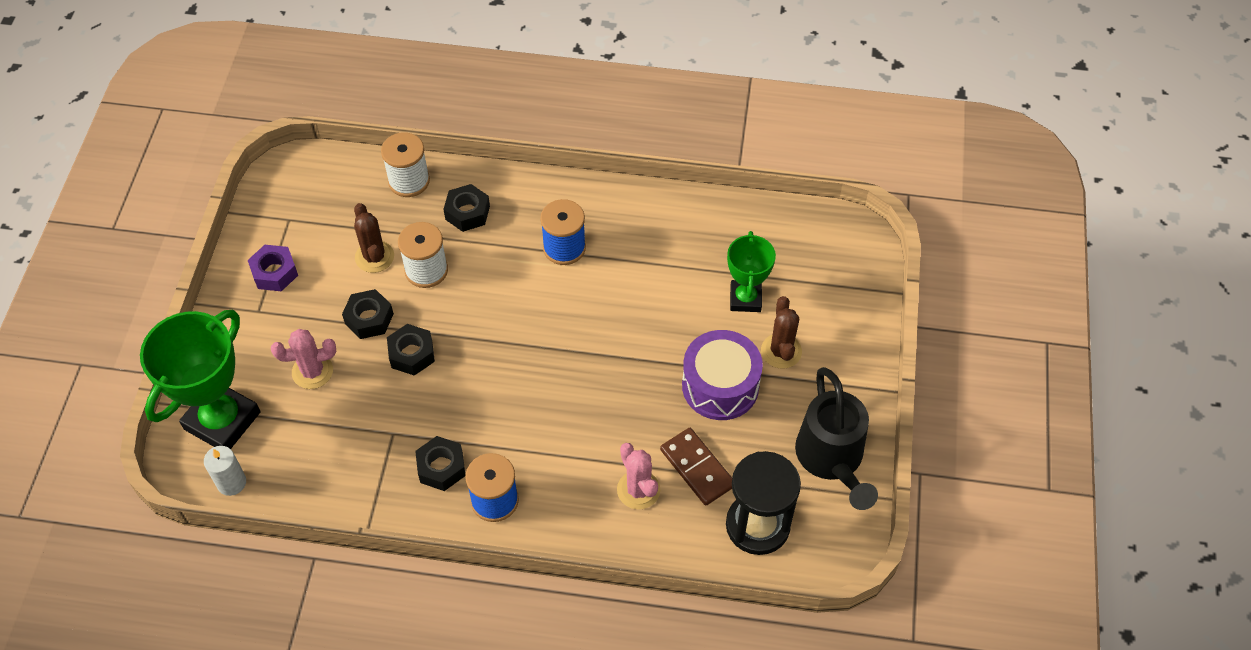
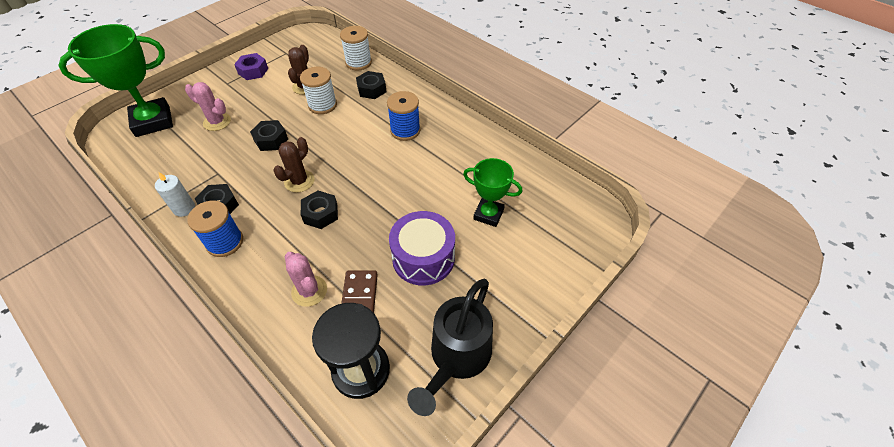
camera: 35 degrees right, 5 degrees down
(231, 482) = (121, 152): white candle -> white candle (184, 208)
(369, 319) = (270, 112): black nut -> black nut (320, 214)
(638, 490) = (309, 291): pink cactus -> pink cactus turned 45 degrees counterclockwise
(745, 299) = (488, 214): green trophy -> green trophy turned 75 degrees clockwise
(781, 351) = (484, 260): brown cactus -> brown cactus (299, 181)

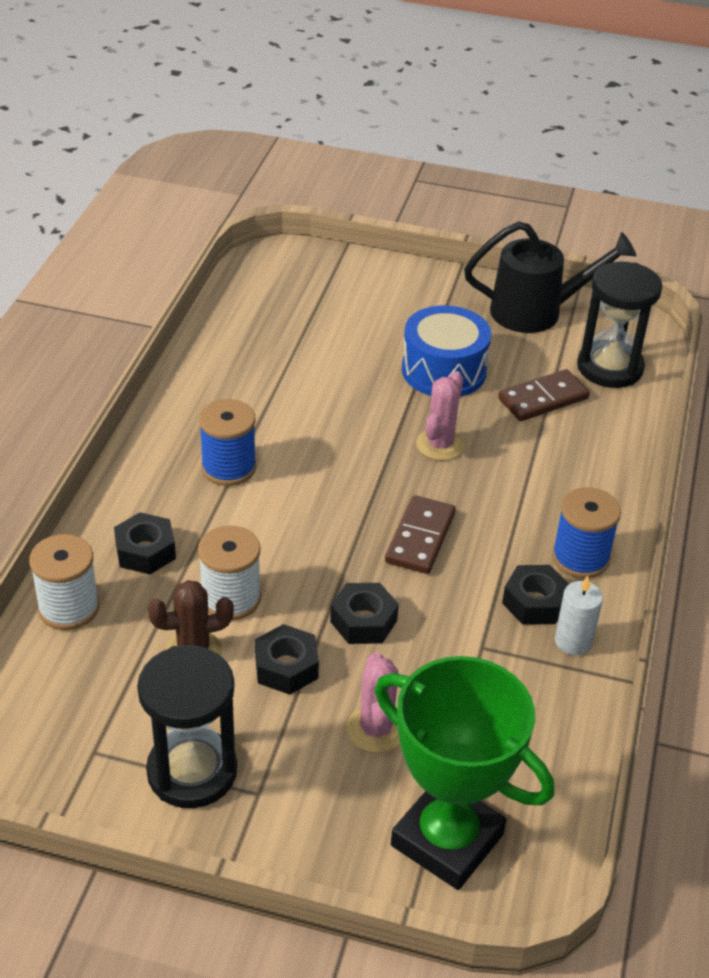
camera: 120 degrees left, 10 degrees down
(253, 71) = (192, 771): purple nut -> black hourglass
(299, 181) = (420, 538): brown cactus -> brown domino
(309, 291) = (568, 443): pink cactus -> pink cactus (440, 445)
(320, 214) = (457, 486): black nut -> black nut (286, 667)
(423, 258) = (444, 371): purple drum -> blue drum
(488, 214) = (335, 339): green trophy -> none

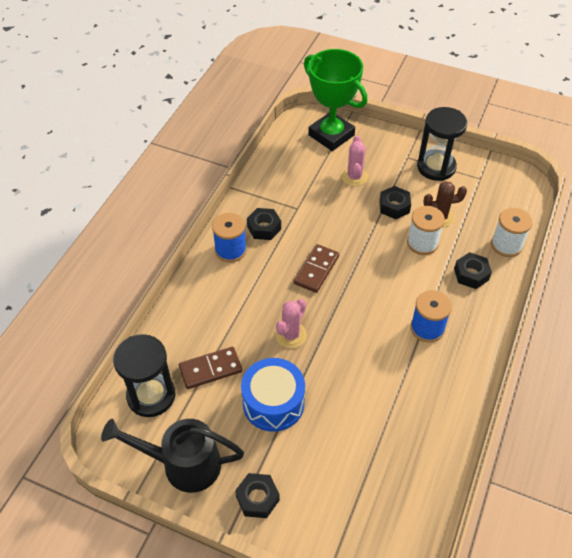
camera: 170 degrees left, 10 degrees up
(363, 621) = (354, 225): black nut -> black nut (257, 498)
(573, 641) = (251, 207): white candle -> none

